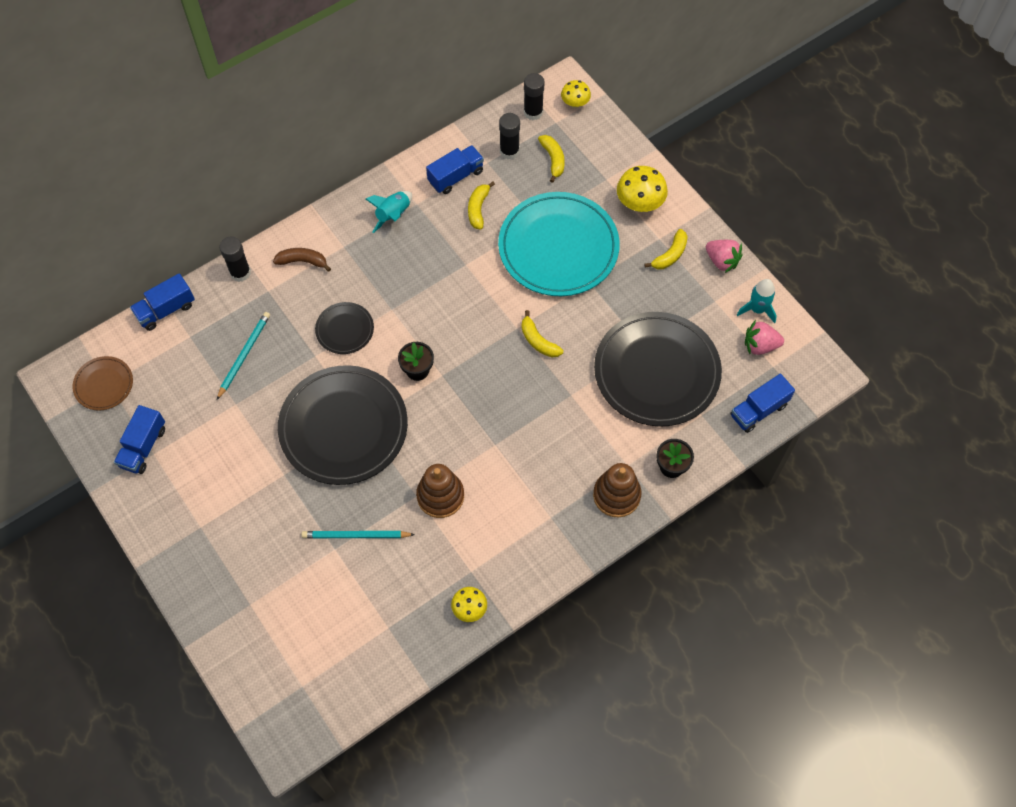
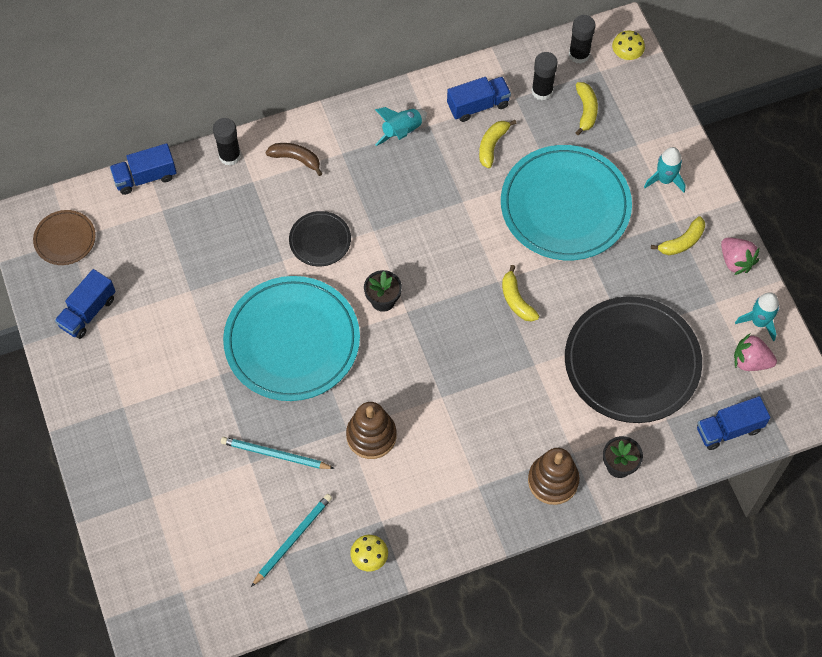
camera: 15 degrees right, 0 degrees up
(244, 355) = (211, 242): turquoise pencil -> turquoise pencil (293, 539)
(343, 427) = (292, 341): black plate -> turquoise plate
(639, 204) = (665, 179): yellow mushroom -> turquoise rocket

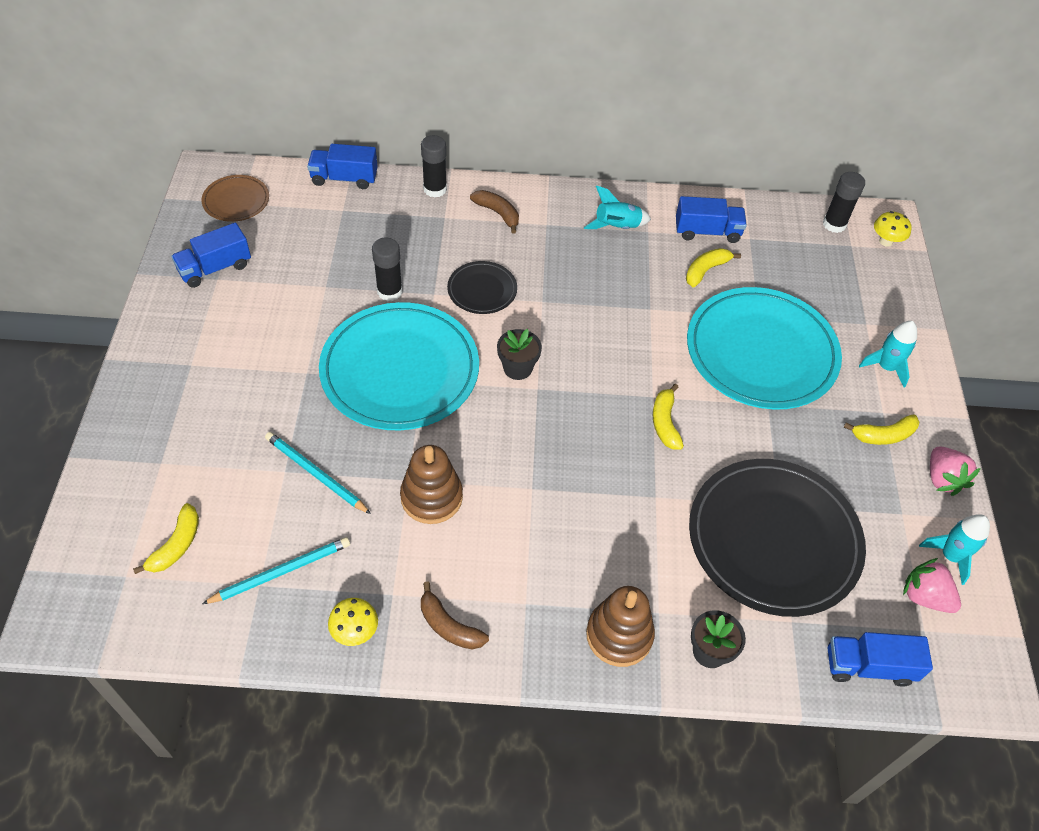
camera: 20 degrees right, 10 degrees down
(433, 525) = (449, 626): none -> brown banana
(542, 91) = (781, 242): black glue stick -> black glue stick (389, 291)
(586, 110) = (821, 274): yellow banana -> yellow banana (176, 545)

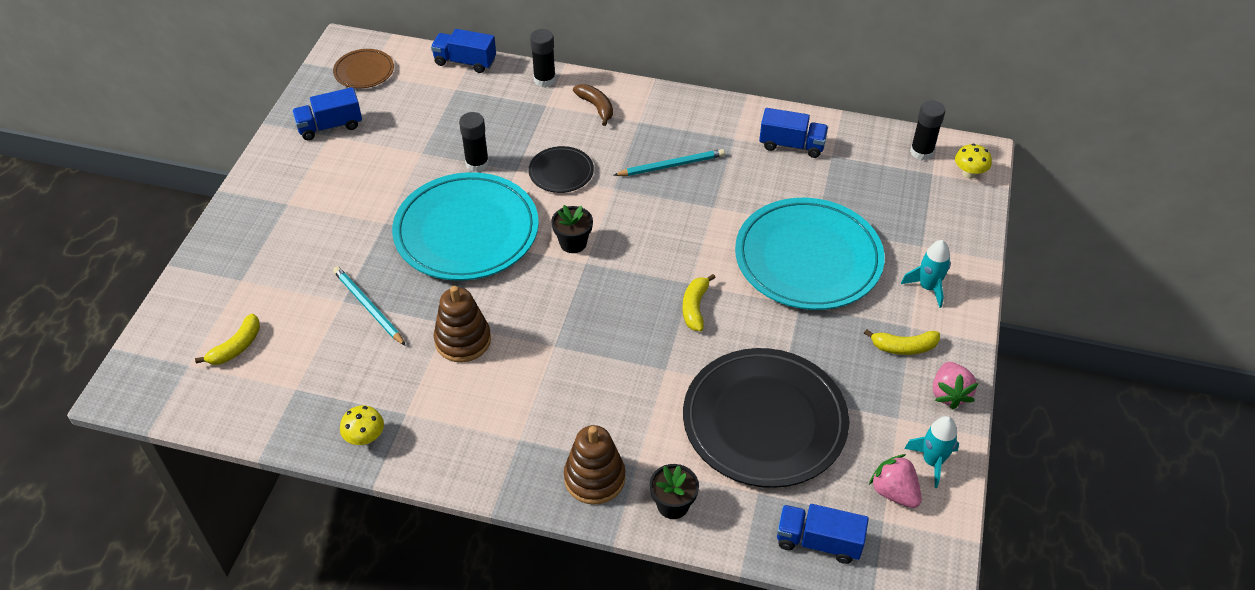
camera: 15 degrees right, 5 degrees down
(281, 572) = (317, 381): turquoise pencil -> turquoise pencil (671, 165)
(449, 626) = (447, 446): brown banana -> none
(617, 227) = (705, 131): turquoise rocket -> none
(706, 270) = (778, 179): yellow banana -> none

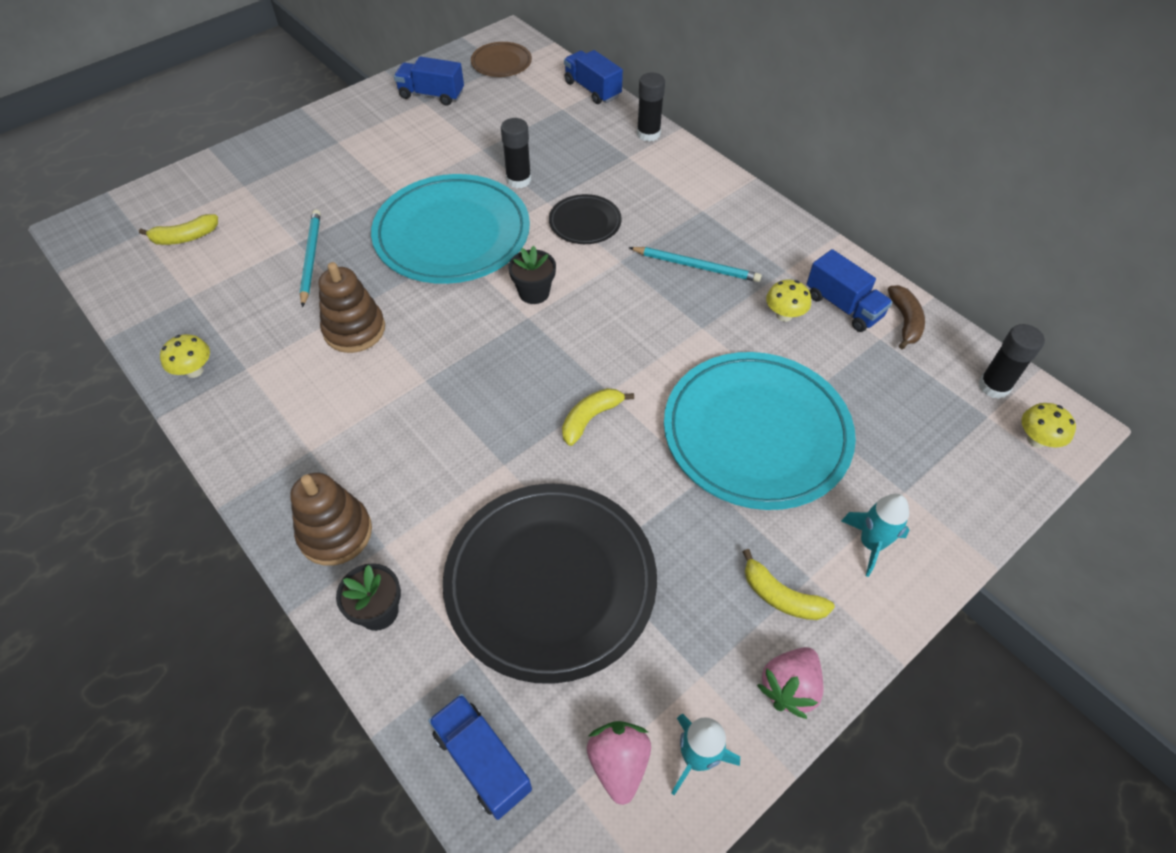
camera: 35 degrees right, 5 degrees up
(596, 107) = (673, 179): brown banana -> brown banana (904, 321)
(759, 170) = (784, 315): none -> yellow mushroom

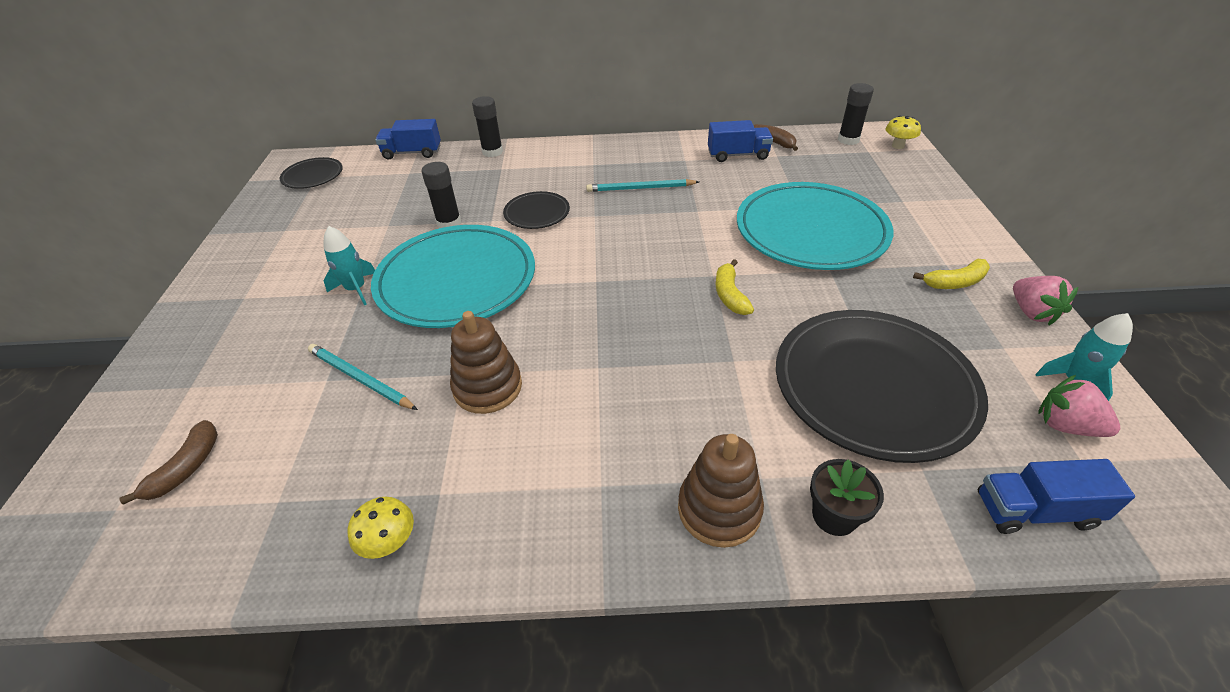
camera: 50 degrees left, 10 degrees down
(185, 237) = (187, 468): yellow banana -> brown banana
(431, 95) = (284, 223): blue truck -> none
(501, 63) = (313, 176): brown plate -> black plate
(534, 292) = (575, 267): black flower pot -> none
(696, 266) = (640, 188): turquoise pencil -> turquoise pencil turned 150 degrees counterclockwise
(784, 315) = (722, 177): yellow mushroom -> none
(871, 544) = (934, 230): turquoise rocket -> turquoise rocket (356, 289)

